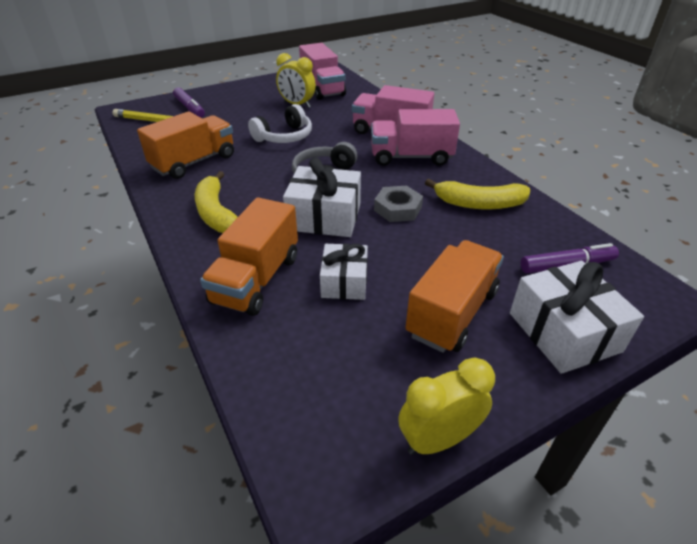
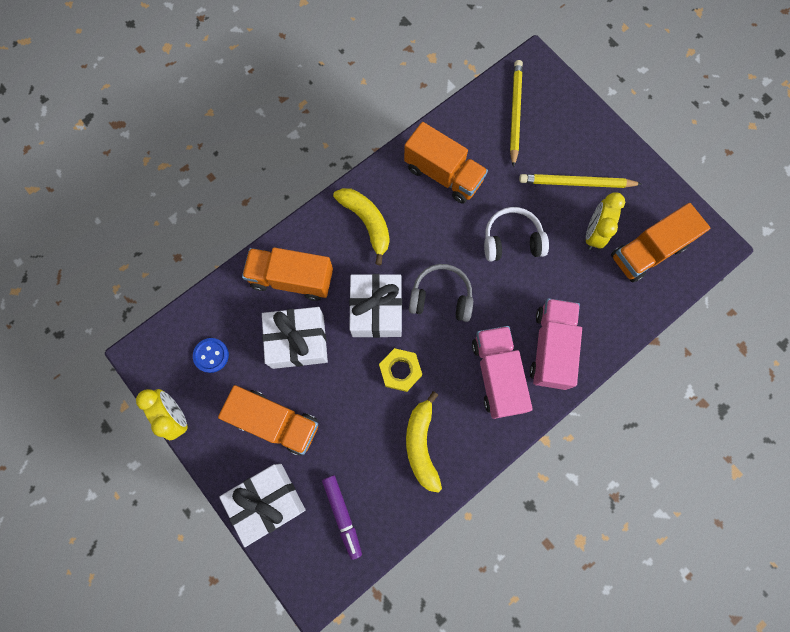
camera: 80 degrees right, 35 degrees up
(189, 108) = (555, 125): purple marker -> none
(216, 213) = (367, 223): yellow banana -> yellow banana turned 90 degrees clockwise
(249, 106) = (576, 183): none -> yellow pencil
(284, 137) = (512, 240): white headphones -> white headphones turned 135 degrees clockwise
(322, 89) = (647, 251): pink truck -> orange truck
(342, 379) = (211, 355): none -> blue button
(344, 282) = (298, 341): white gift -> white gift, size x1.55
(397, 209) = (400, 370): grey nut -> yellow nut

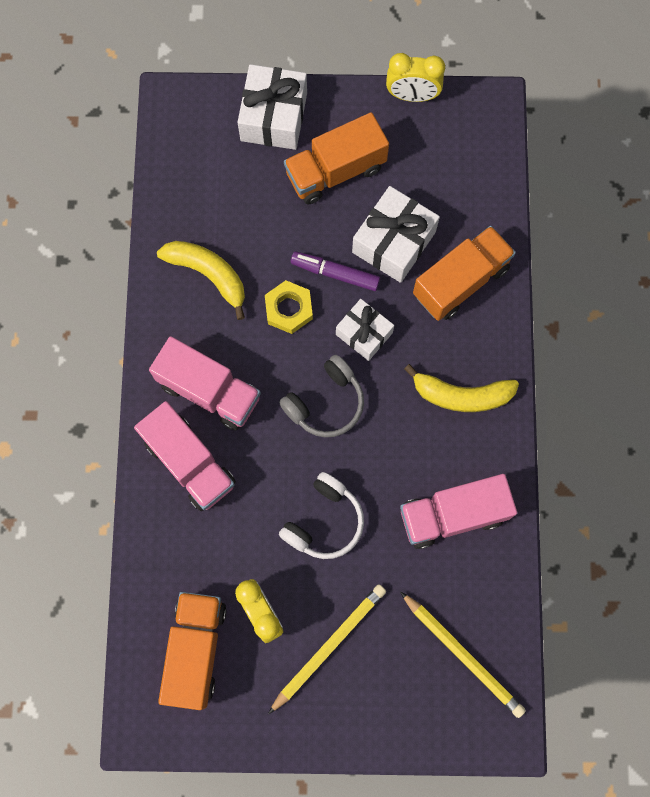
camera: 130 degrees right, 0 degrees up
(211, 355) = (444, 160): blue button -> none
(342, 515) = (209, 166): purple marker -> purple marker (335, 273)
(376, 310) = (364, 333): white gift -> white gift, size x0.65
(443, 174) = (453, 514): orange truck -> pink truck

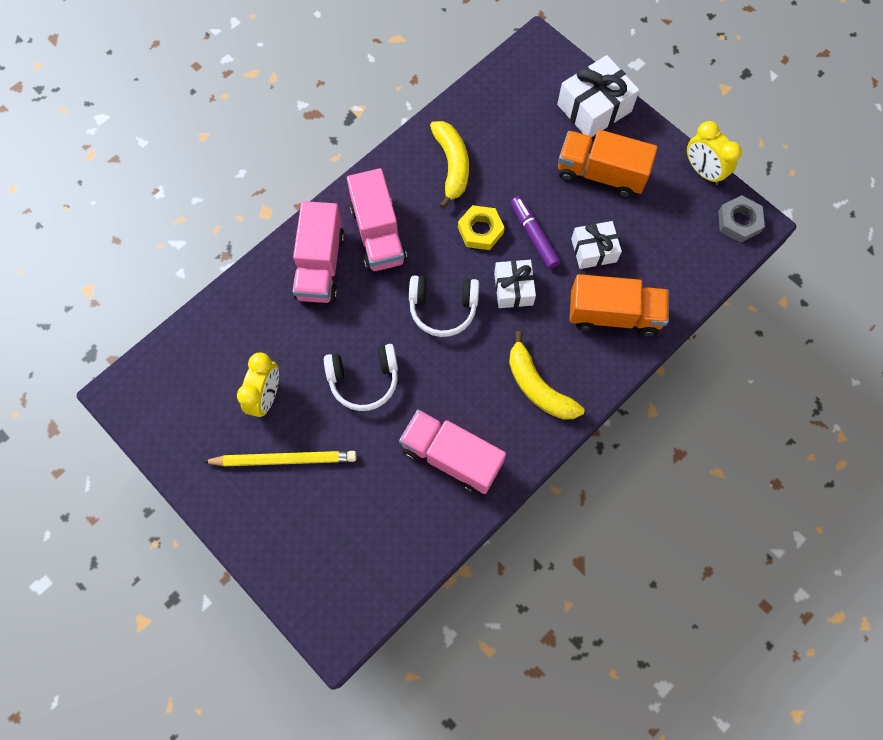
camera: 45 degrees right, 5 degrees down
(196, 650) = (203, 380): orange truck -> none
(325, 403) = (443, 308): grey headphones -> white headphones
(394, 242) = (593, 250): white gift -> white gift, size x0.65
(462, 655) = (362, 552): yellow pencil -> none
(479, 114) = (739, 221): none -> grey nut

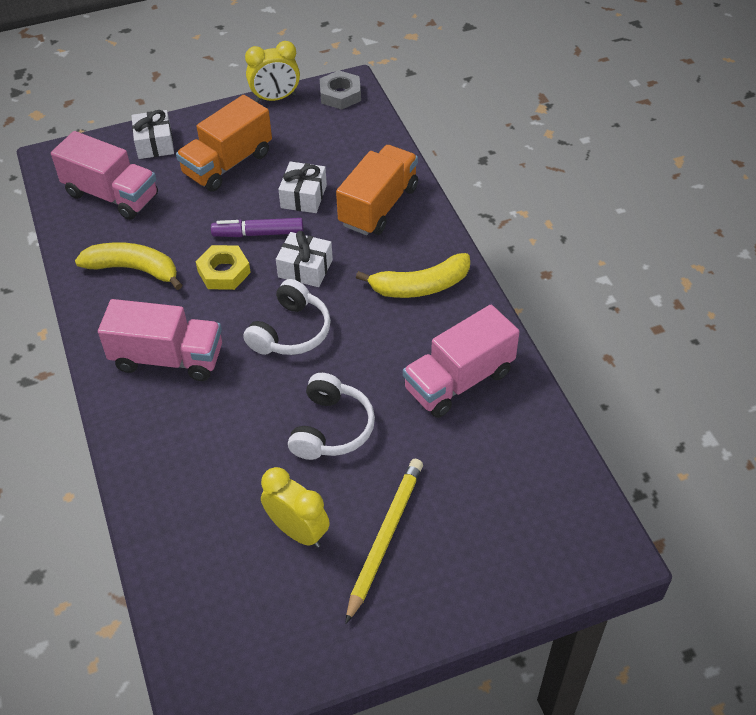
camera: 65 degrees left, 20 degrees down
(320, 265) = (168, 424): pink truck -> pink truck (111, 195)
(594, 108) = (155, 144): white gift -> white gift, size x0.65

